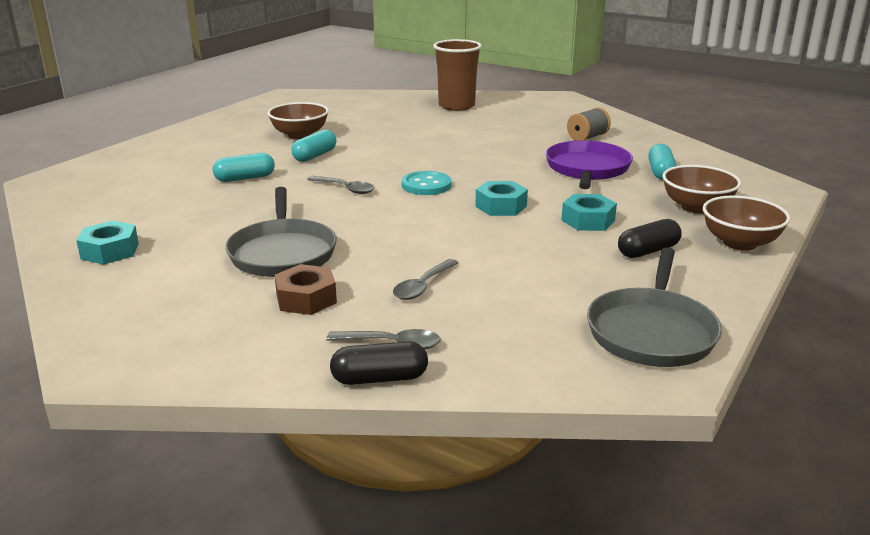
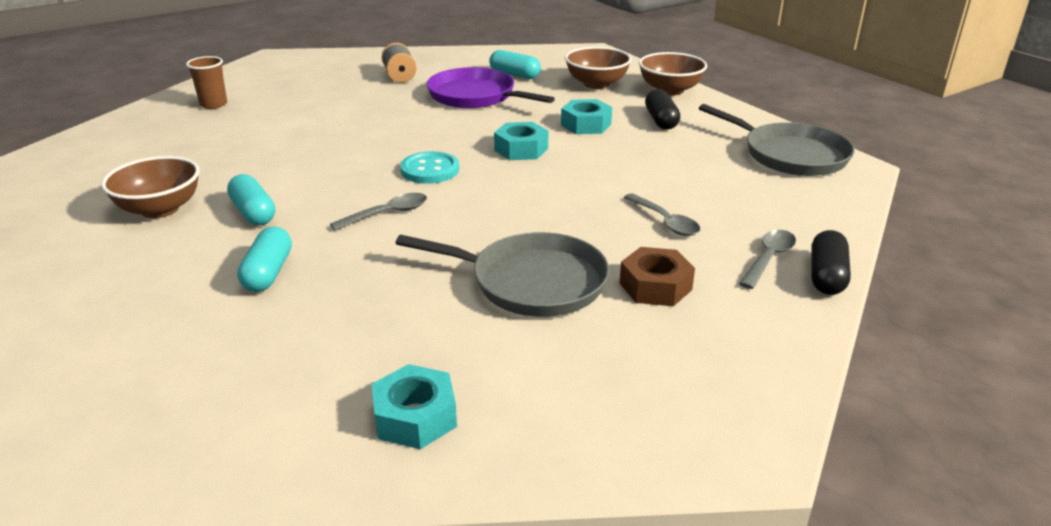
camera: 65 degrees left, 5 degrees up
(456, 106) = (213, 104): brown cup -> brown cup, size x0.56

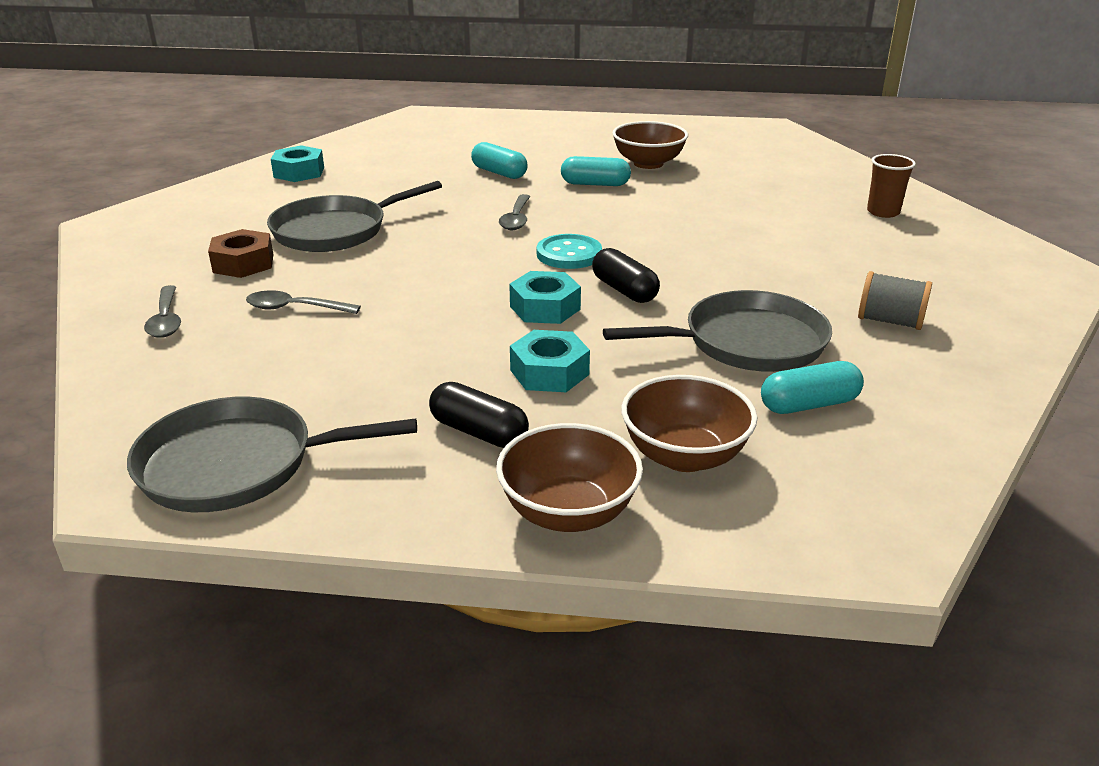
camera: 130 degrees right, 0 degrees up
(475, 96) = (747, 342): purple pan -> grey pan
(826, 276) = (101, 328): black capsule -> black capsule (624, 290)

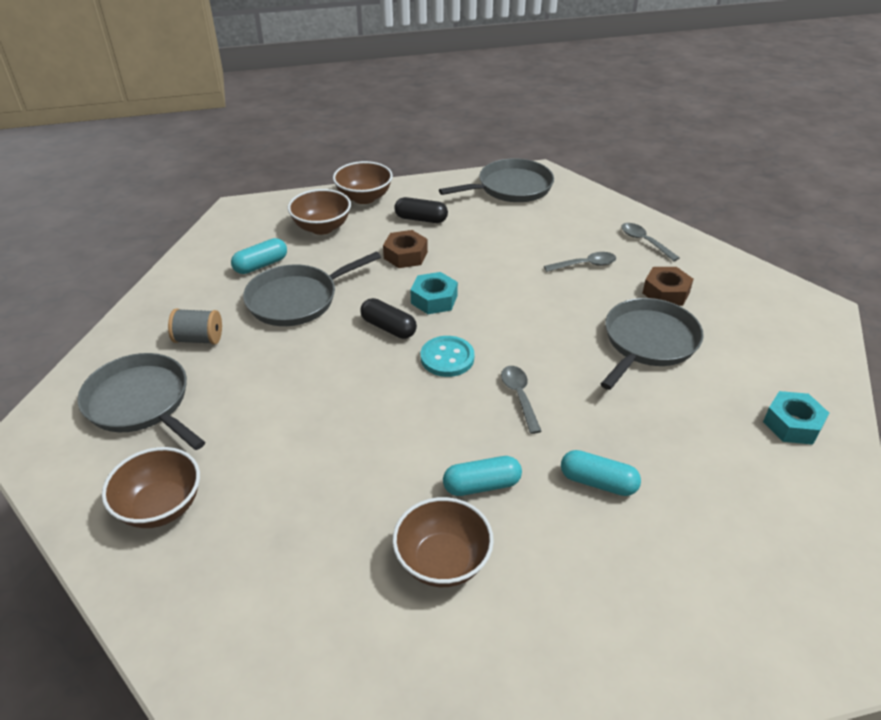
camera: 160 degrees right, 10 degrees up
(549, 372) = (405, 255): turquoise nut -> brown nut
(883, 212) = (161, 506): brown cup -> brown bowl
(941, 276) = (140, 402): none -> grey pan

